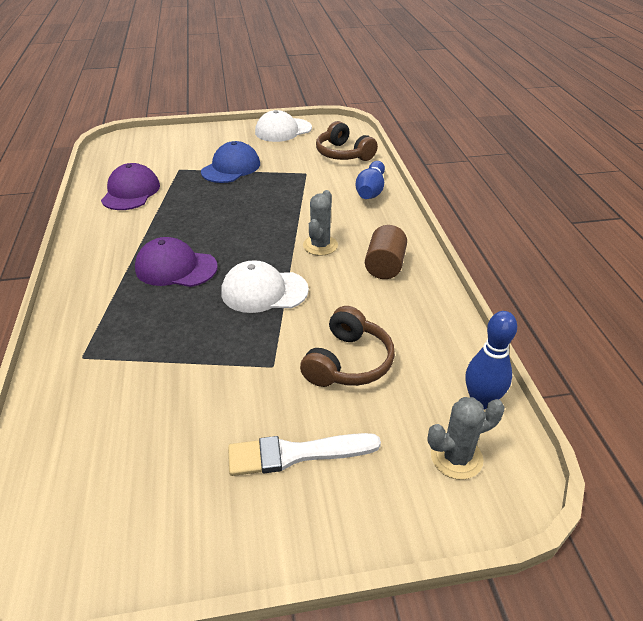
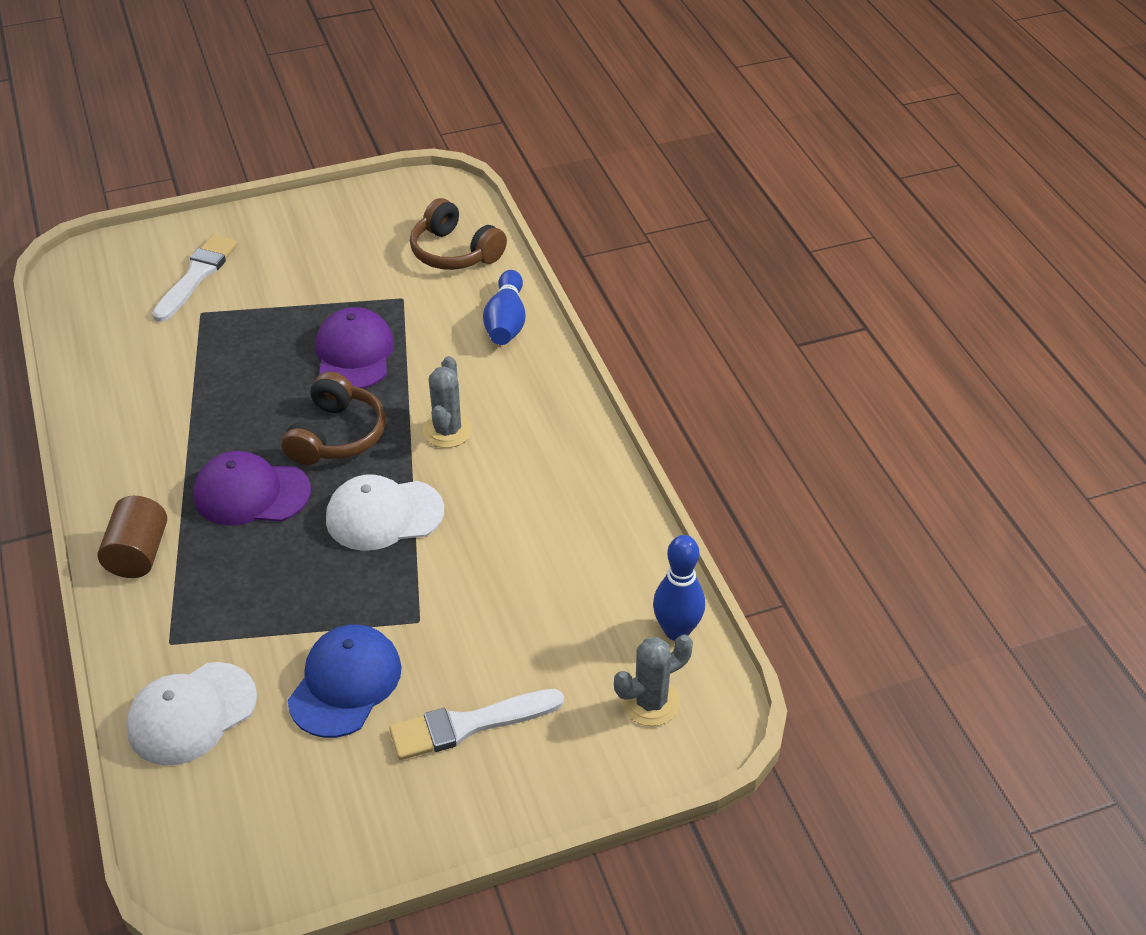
camera: 10 degrees left, 5 degrees up
(131, 192) = (139, 367): purple cap -> purple cap (354, 354)
(183, 152) = (197, 275): none -> white brush
(231, 168) = (283, 300): blue cap -> blue cap (345, 683)
(283, 130) = (349, 211): white cap -> white cap (192, 714)
(348, 362) = (512, 603): brown headphones -> brown headphones (336, 435)
(385, 266) = (542, 454): brown cylinder -> brown cylinder (138, 554)

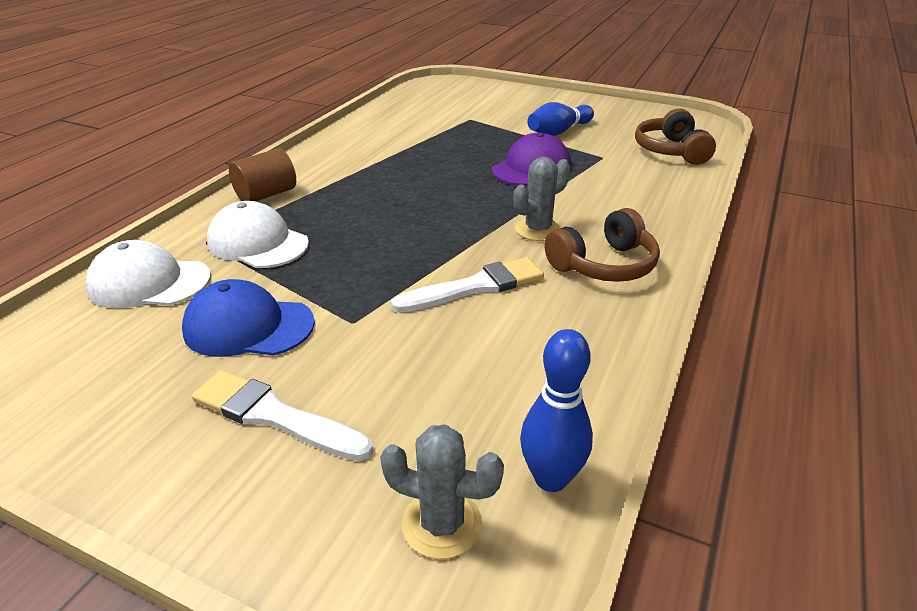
camera: 45 degrees right, 10 degrees down
(197, 275) = (491, 106): white brush -> white brush (475, 287)
(251, 493) = (367, 199): purple cap -> none
(336, 435) = (460, 198): brown headphones -> brown headphones (603, 265)
(345, 683) = (248, 326): blue cap -> blue cap turned 150 degrees counterclockwise
(384, 515) = (426, 250): white cap -> white cap (258, 243)
(506, 322) = (664, 195): blue bowling pin -> blue bowling pin (558, 132)

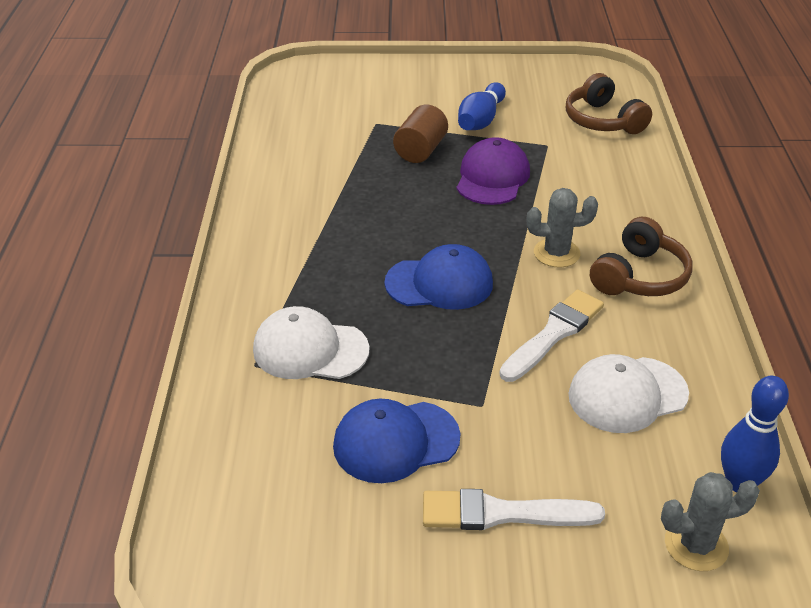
camera: 25 degrees left, 5 degrees up
(149, 283) = (250, 429): white cap -> white cap (627, 395)
(266, 195) = (257, 288): brown cylinder -> brown cylinder (420, 150)
(411, 226) = (439, 283): none -> blue cap
(538, 229) = (556, 253): grey cactus -> grey cactus turned 60 degrees clockwise

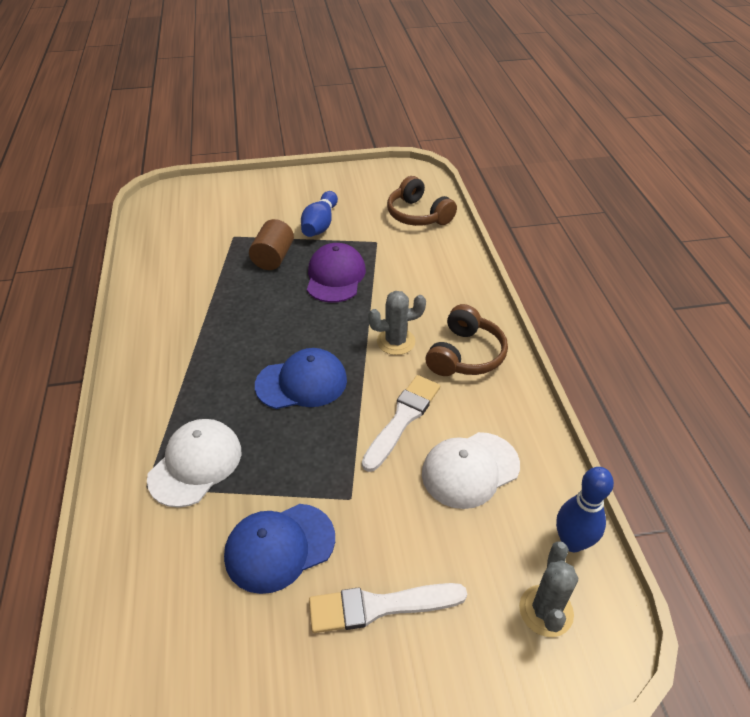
camera: 10 degrees left, 5 degrees up
(310, 349) = (195, 464): white cap -> white cap turned 120 degrees clockwise
(696, 545) = (546, 611): grey cactus -> grey cactus turned 60 degrees counterclockwise

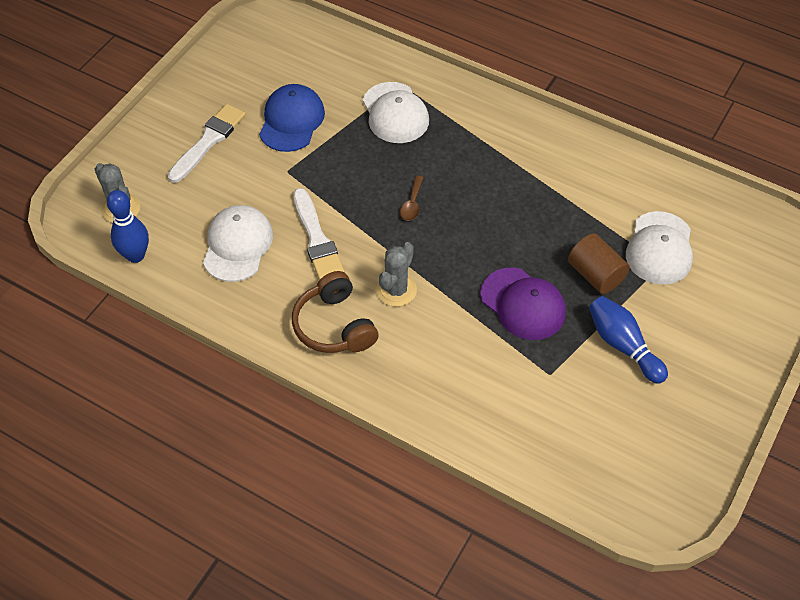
camera: 130 degrees right, 10 degrees up
(219, 242) = (659, 248): none -> white cap
(302, 382) = (412, 204): blue cap -> brown spoon
(418, 215) = (566, 448): brown headphones -> none

